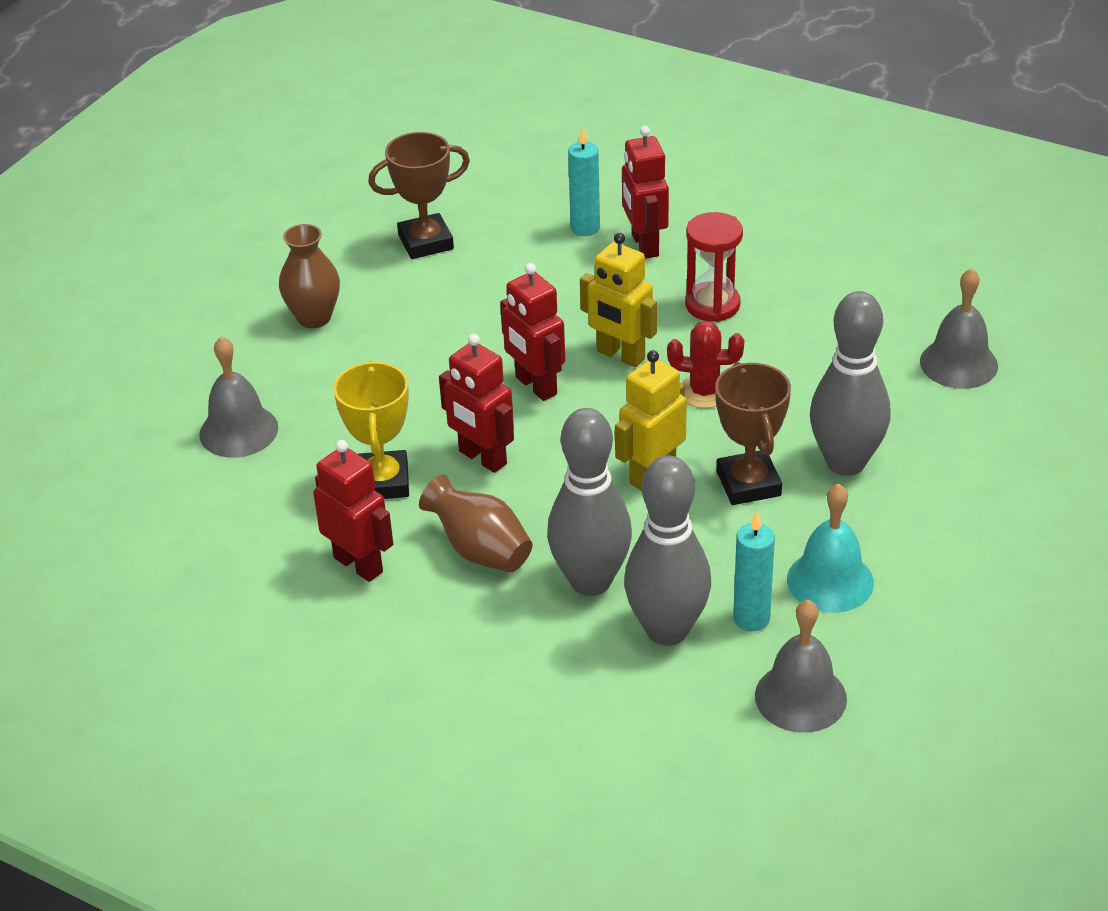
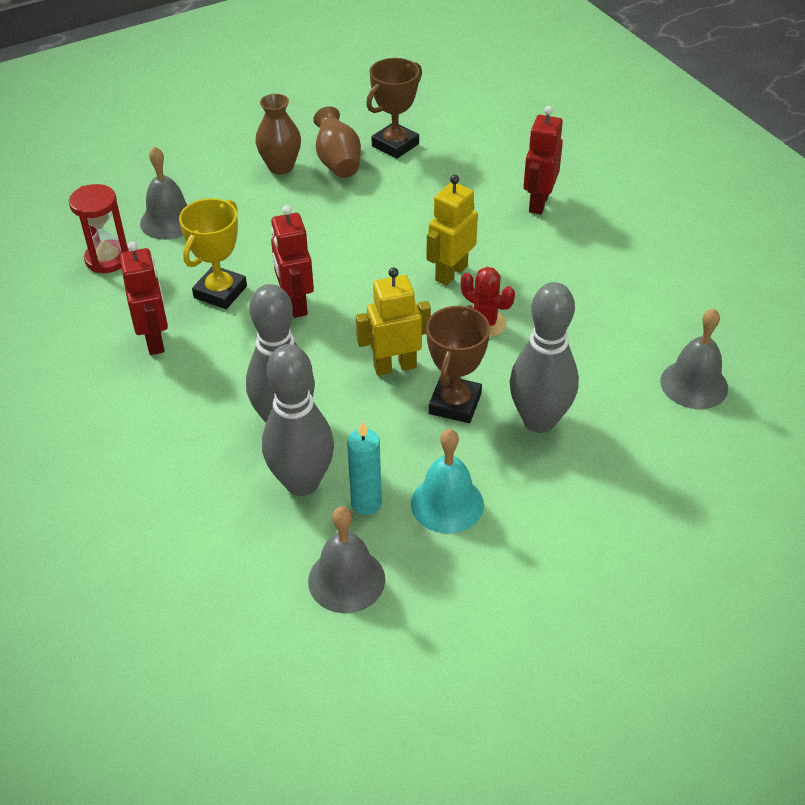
camera: 30 degrees right, 5 degrees up
(426, 242) = (395, 145): brown trophy -> brown trophy turned 60 degrees counterclockwise
(480, 550) = (236, 366): brown vase -> brown vase (338, 162)
(535, 386) = (375, 270): red robot -> none
(585, 228) = (508, 175): turquoise candle -> none
(620, 355) = (451, 273): yellow robot -> yellow robot turned 60 degrees clockwise
(712, 305) = (547, 264): red hourglass -> red hourglass (107, 259)

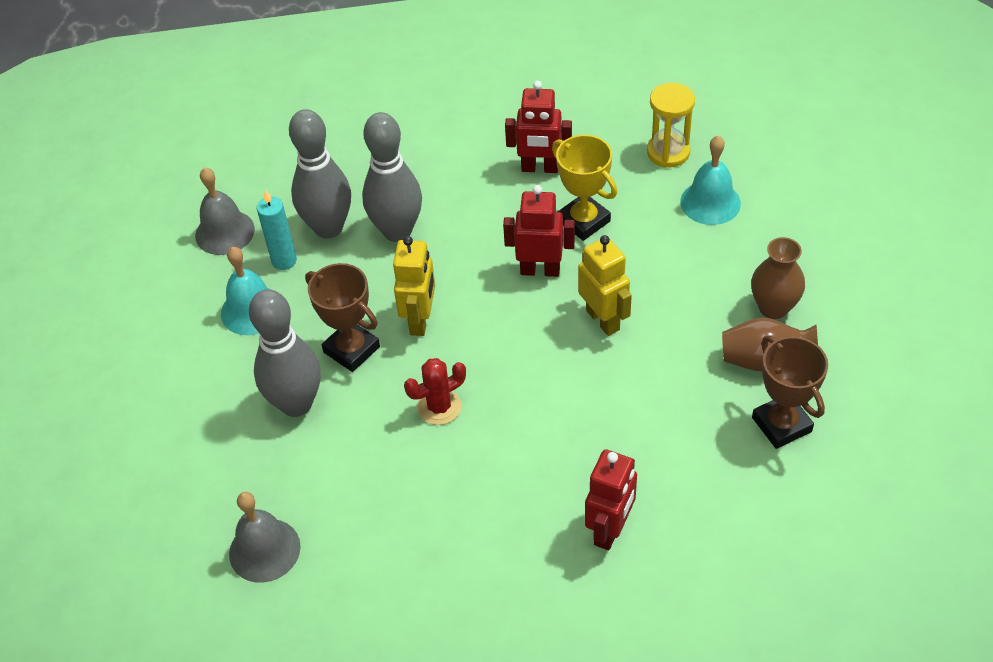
camera: 115 degrees right, 5 degrees up
(107, 259) = (668, 152): red hourglass -> yellow hourglass
(169, 221) = (710, 202): grey bell -> turquoise bell
(451, 273) = (527, 404): yellow robot -> yellow robot (603, 320)
(538, 203) = (610, 530): red robot -> red robot turned 75 degrees clockwise

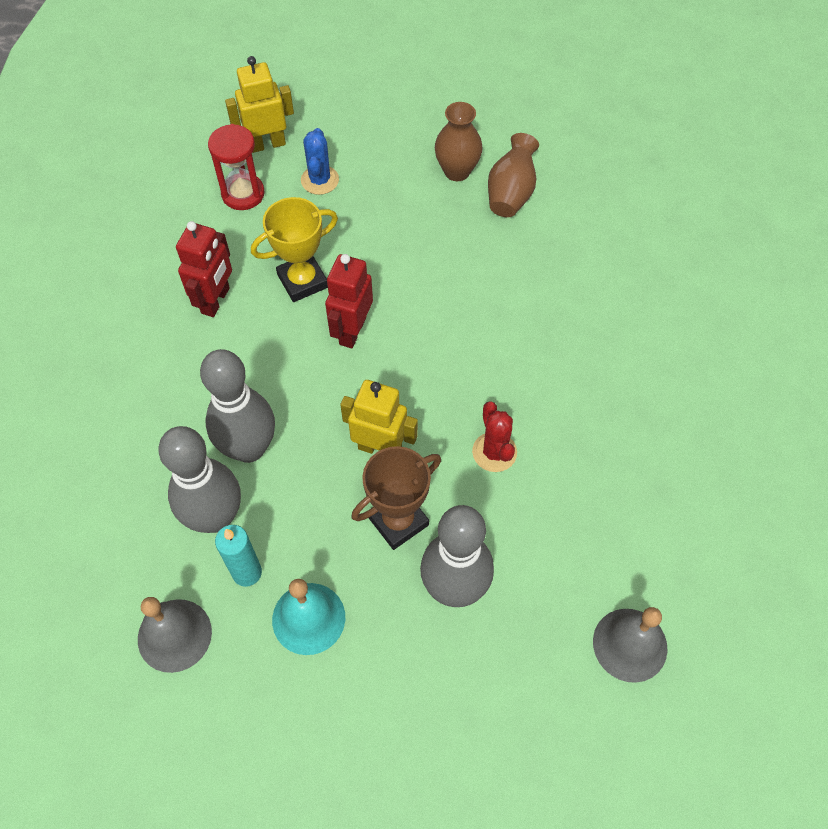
camera: 80 degrees left, 10 degrees up
(603, 320) = (430, 295): yellow robot -> yellow robot (267, 144)
(610, 530) = (659, 345): red robot -> none
(668, 152) = (243, 194): yellow hourglass -> red hourglass
(710, 202) = (320, 180): turquoise bell -> blue cactus
(781, 424) = (579, 201): brown trophy -> none

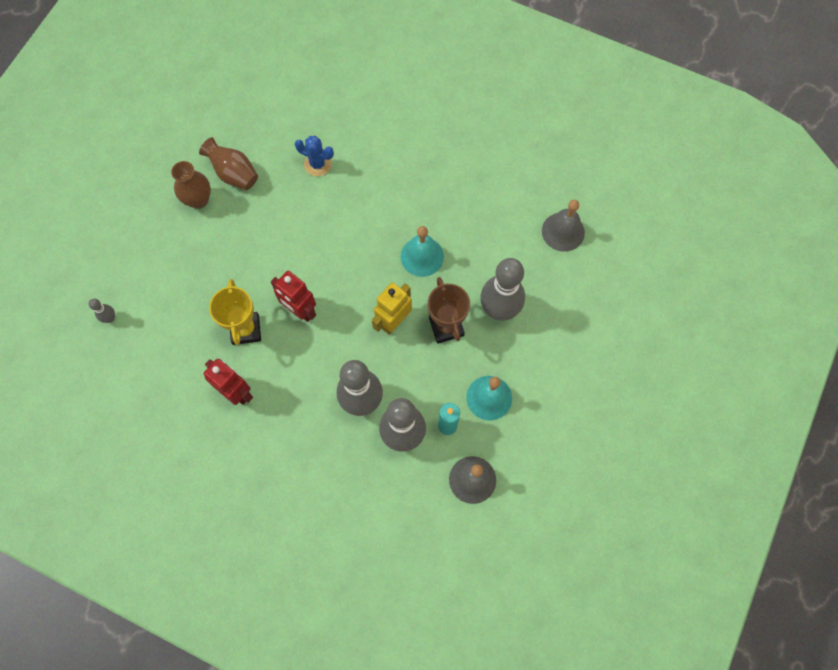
camera: 70 degrees left, 10 degrees up
(243, 194) = (149, 348): red hourglass -> none
(267, 144) = (110, 318): yellow robot -> grey bowling pin
(320, 180) = (162, 292): blue cactus -> blue cactus (317, 164)
(494, 452) = (422, 256): red cactus -> turquoise bell

